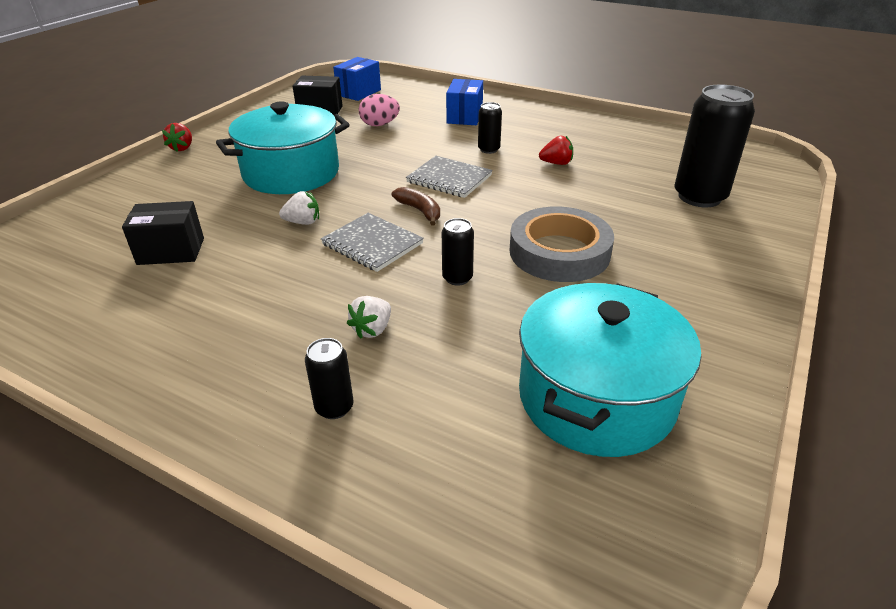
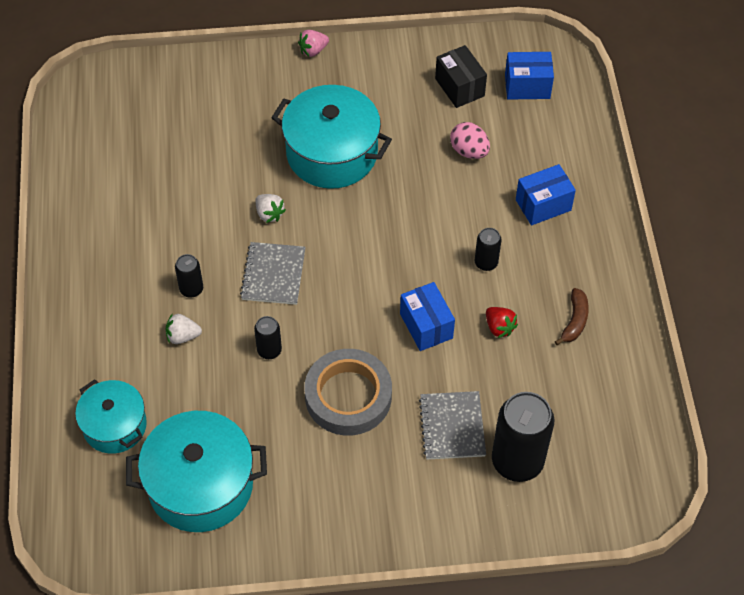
camera: 55 degrees right, 20 degrees up
(171, 251) = (181, 168): black box -> none
(182, 148) = (313, 50): red strawberry -> pink strawberry
(334, 407) = (108, 361): black can -> black can (191, 289)
(420, 211) = (340, 275): brown banana -> brown banana (574, 321)
(439, 444) = (115, 425): none -> turquoise pot
(449, 179) = (407, 265): grey notebook -> grey notebook (452, 426)
(521, 191) = (426, 326): none -> blue box

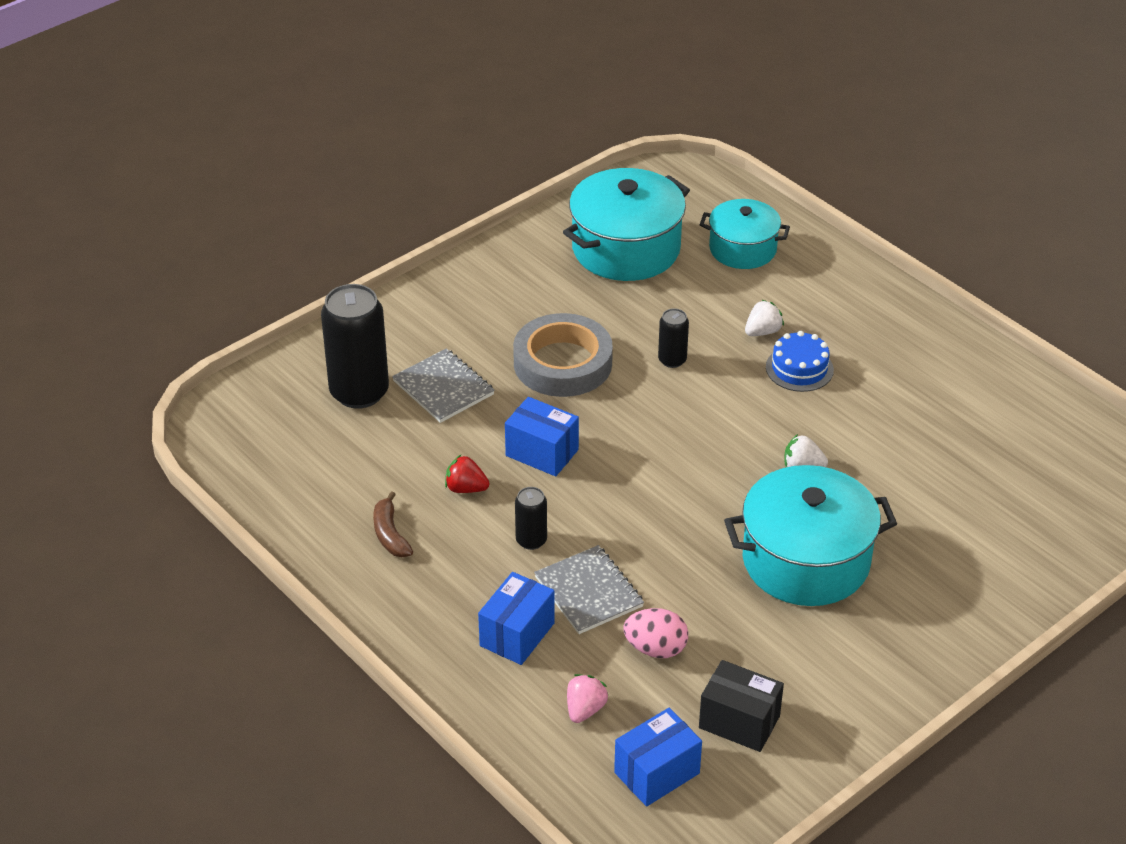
camera: 145 degrees right, 15 degrees down
(191, 289) = (799, 368): black can -> blue cake
(273, 275) = (736, 418): grey notebook -> grey notebook (588, 592)
(313, 50) = (959, 666): pink strawberry -> pink strawberry (585, 709)

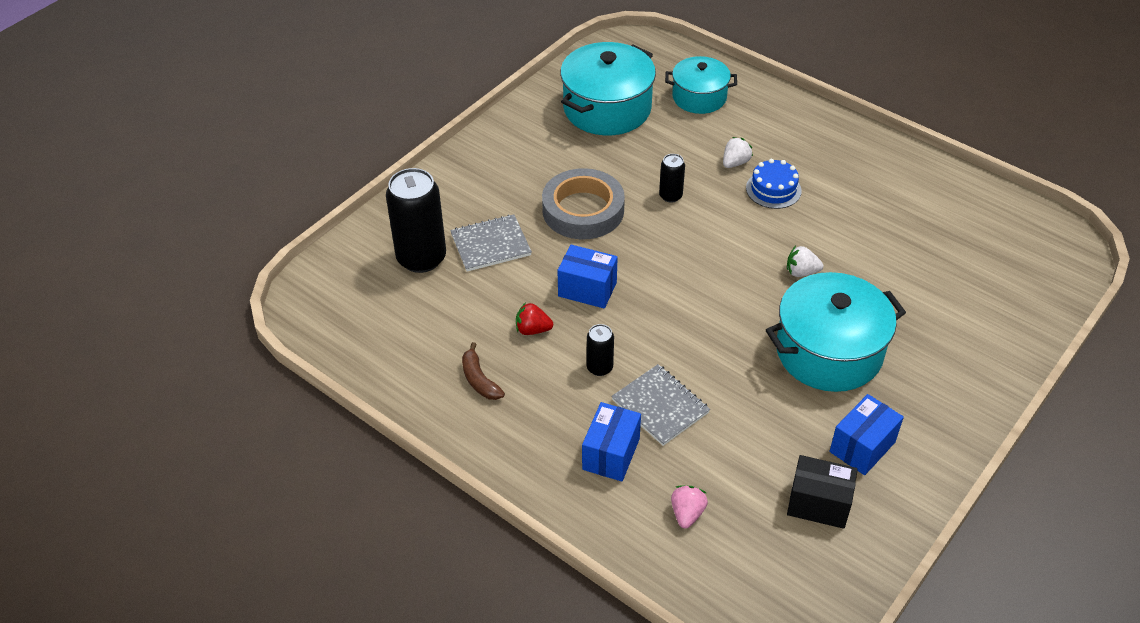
camera: 10 degrees left, 5 degrees up
(443, 388) = (490, 245): grey notebook -> grey notebook turned 60 degrees counterclockwise
(655, 648) = (730, 448): pink egg -> none
(657, 773) = (764, 562): blue box -> blue box (862, 447)

